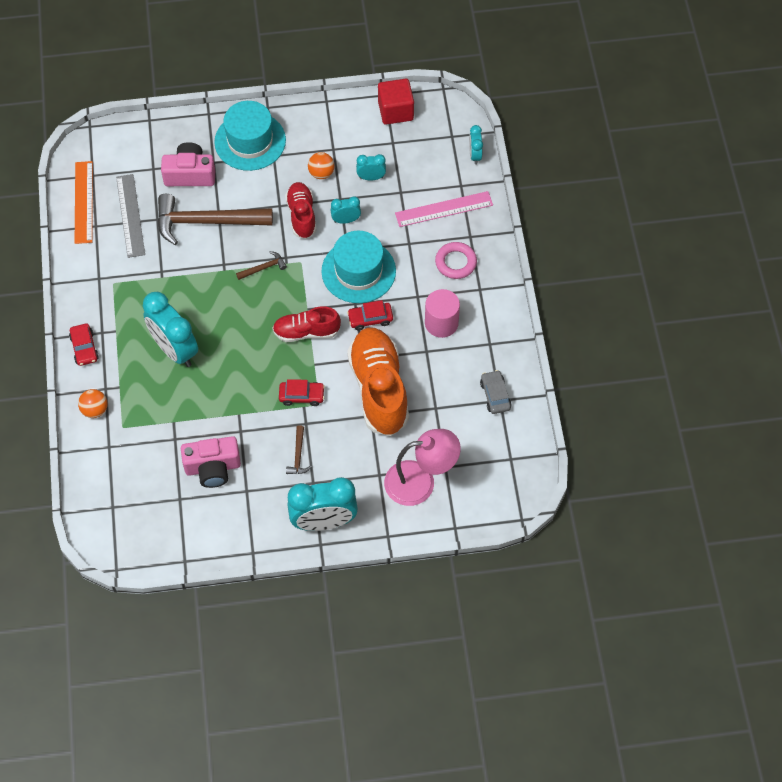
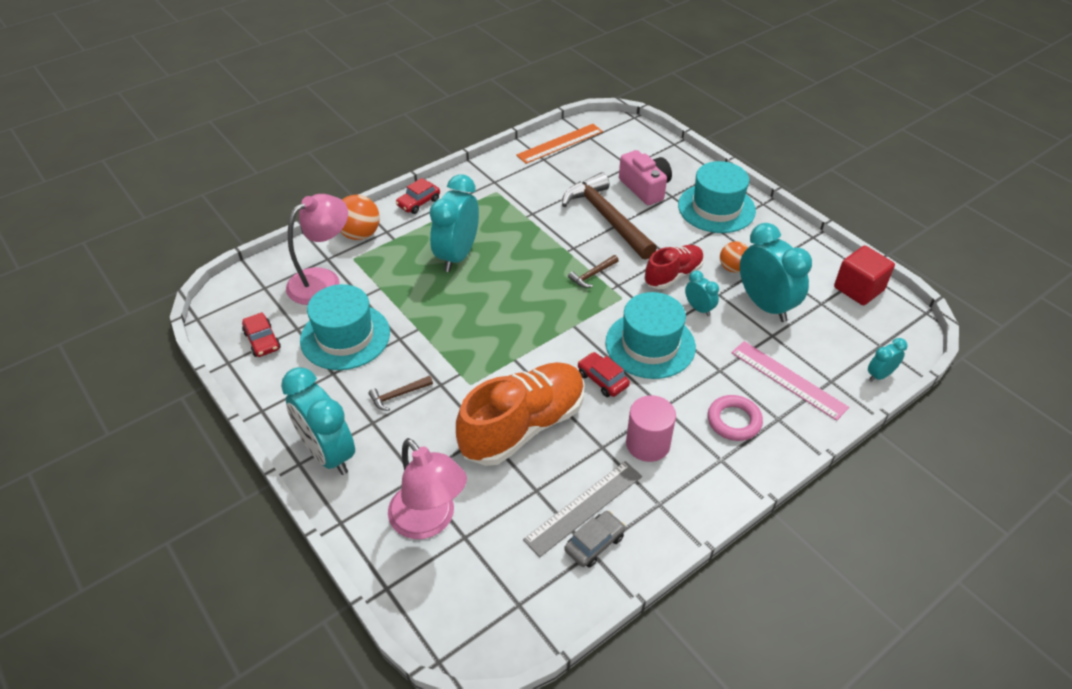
camera: 60 degrees right, 15 degrees down
(95, 410) = (360, 234): orange ball -> orange ball, size x1.50
(130, 215) = (571, 173): grey ruler -> grey ruler (584, 507)
(135, 459) = (323, 281): none -> pink lamp
(213, 467) = (345, 336): pink camera -> turquoise hat
(263, 268) = (592, 275): brown hammer -> brown hammer turned 105 degrees clockwise
(301, 396) = (470, 366): red car -> red car (262, 340)
(306, 332) = (547, 337): red shoe -> none
(371, 177) = (765, 305): turquoise clock -> turquoise clock, size x2.07

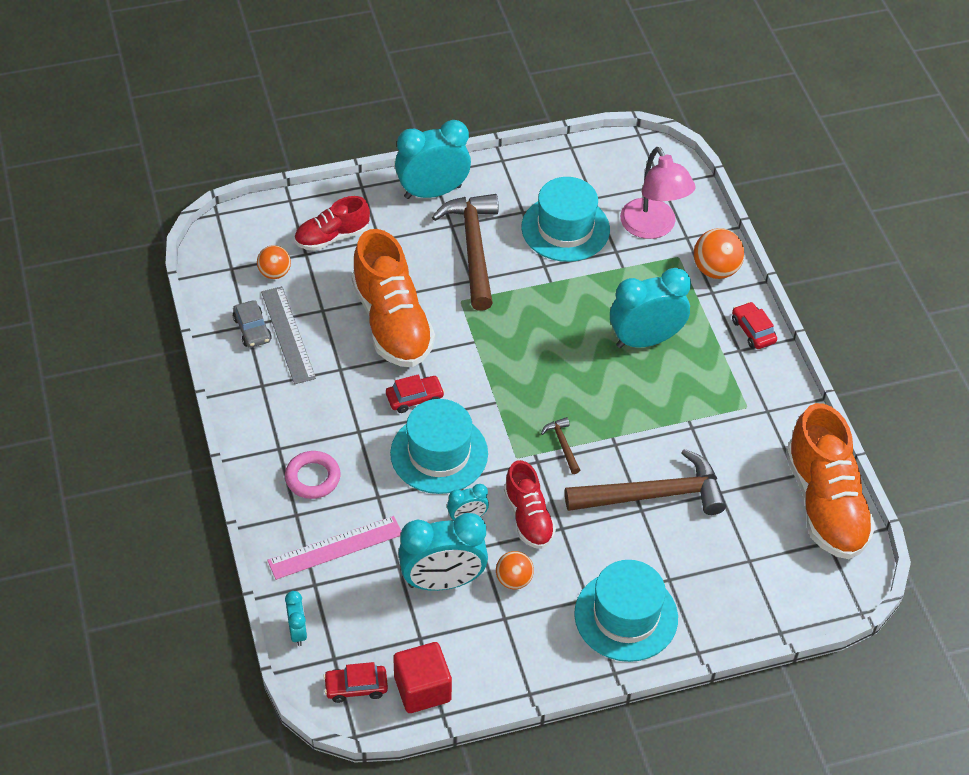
camera: 110 degrees right, 5 degrees up
(262, 340) = (587, 172): red car -> red car (356, 687)
(398, 395) = (473, 248): brown hammer -> brown hammer, size x2.37
(429, 521) = (332, 237): pink lamp -> red shoe
(457, 256) = (645, 340): turquoise clock -> turquoise clock turned 60 degrees counterclockwise
(506, 556) = (274, 273): none -> orange ball
(560, 143) = (825, 503): orange ruler -> orange shoe
(645, 188) = (695, 557): pink camera -> none
(648, 444) = (324, 402): pink cylinder -> none

